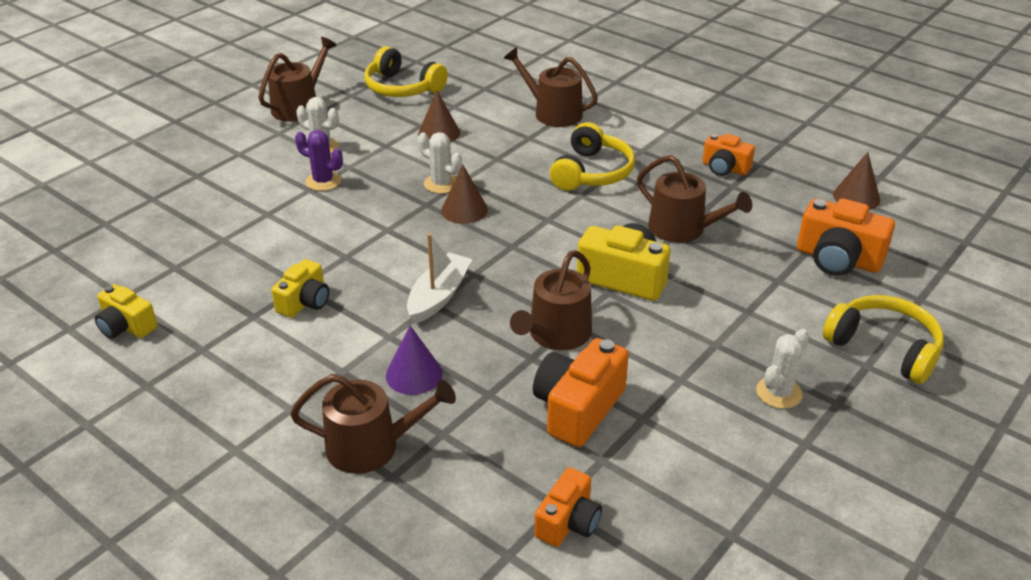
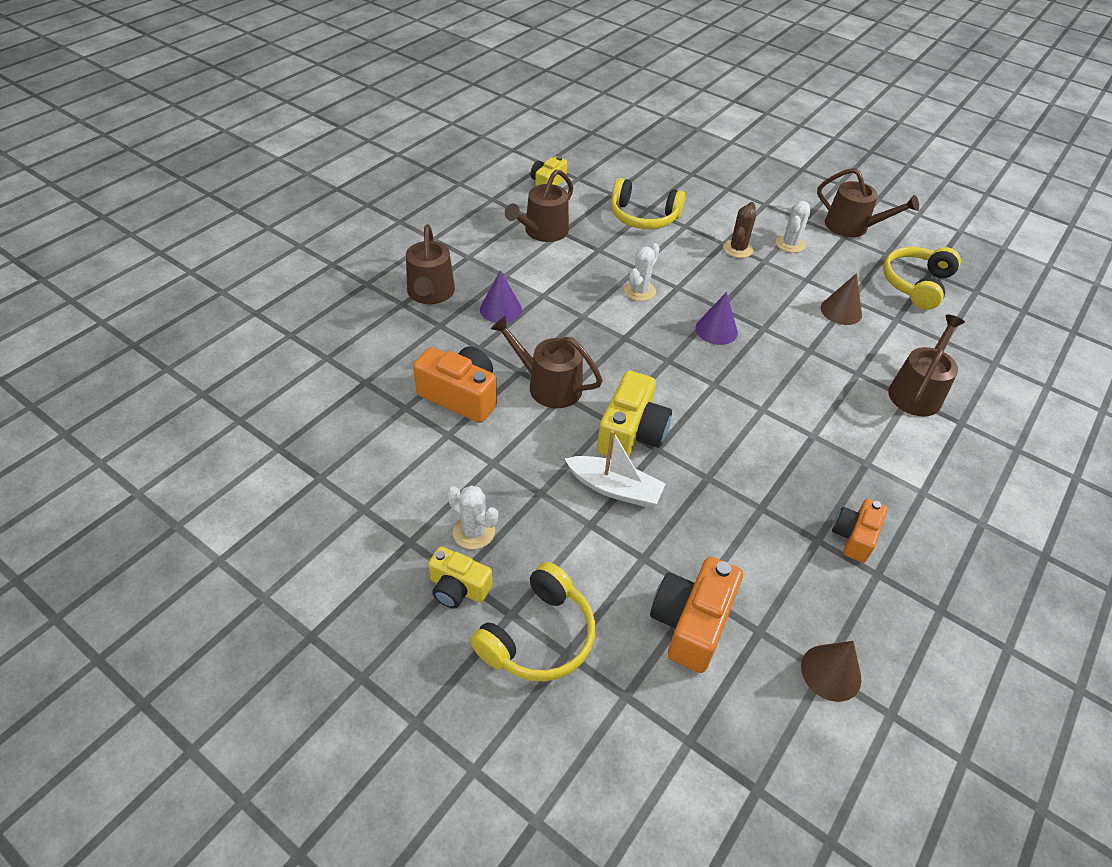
camera: 85 degrees right, 10 degrees up
(305, 302) = (579, 253): yellow camera -> yellow camera (458, 588)
(323, 181) = (738, 249): purple cactus -> brown cactus
(439, 296) = (593, 318): white boat -> white boat (615, 488)
(441, 184) = (754, 315): white cactus -> white cactus (639, 291)
(464, 210) = (716, 330): brown cone -> purple cone
(568, 522) = (348, 387): orange camera -> none
(592, 172) = (806, 419): yellow headphones -> yellow headphones (643, 217)
(683, 229) = (720, 485): brown watering can -> brown watering can (543, 232)

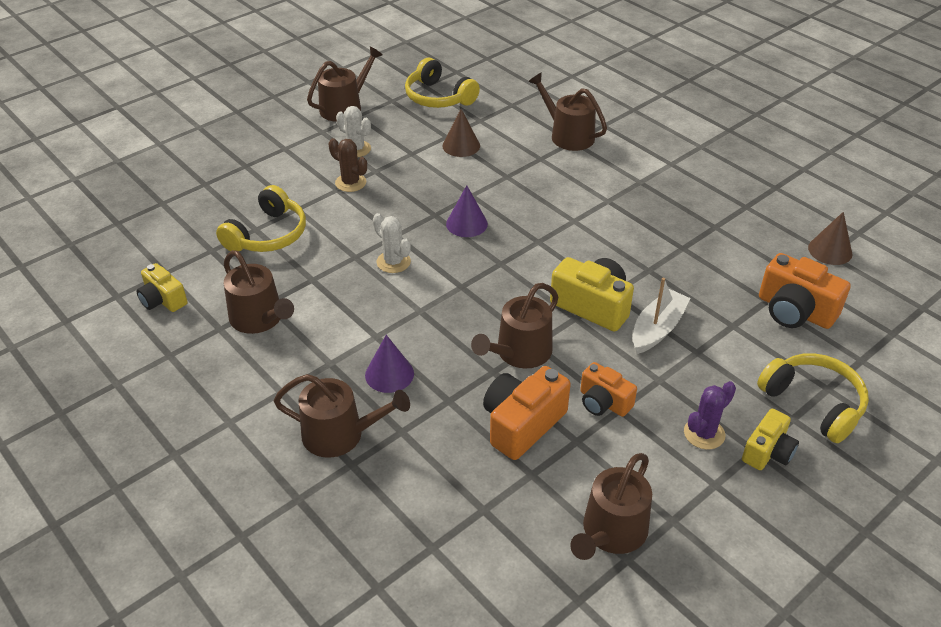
camera: 75 degrees left, 5 degrees down
(347, 465) = (611, 532): none -> brown watering can
(474, 532) = (704, 433): white cactus -> purple cactus
(854, 537) = (713, 208): orange camera -> orange camera (603, 402)

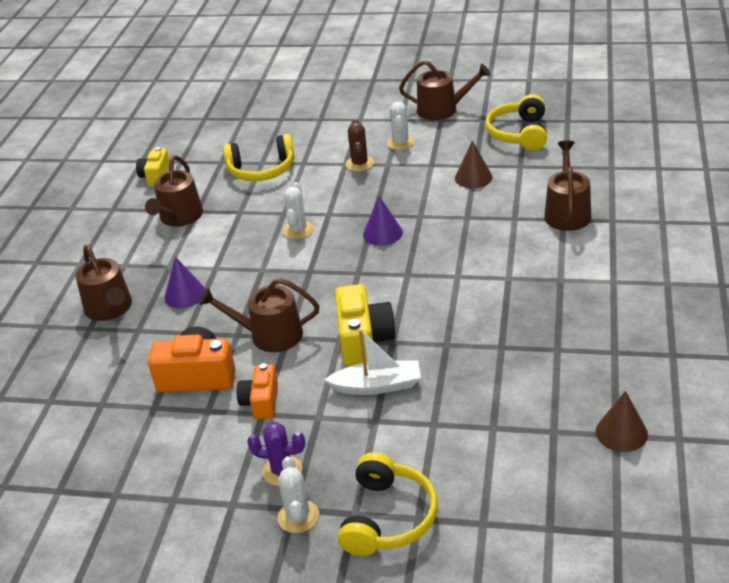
camera: 55 degrees right, 5 degrees down
(611, 532) = (133, 474): brown watering can -> none
(767, 452) = (298, 516): yellow camera -> white cactus
(794, 311) = (500, 450): orange camera -> none

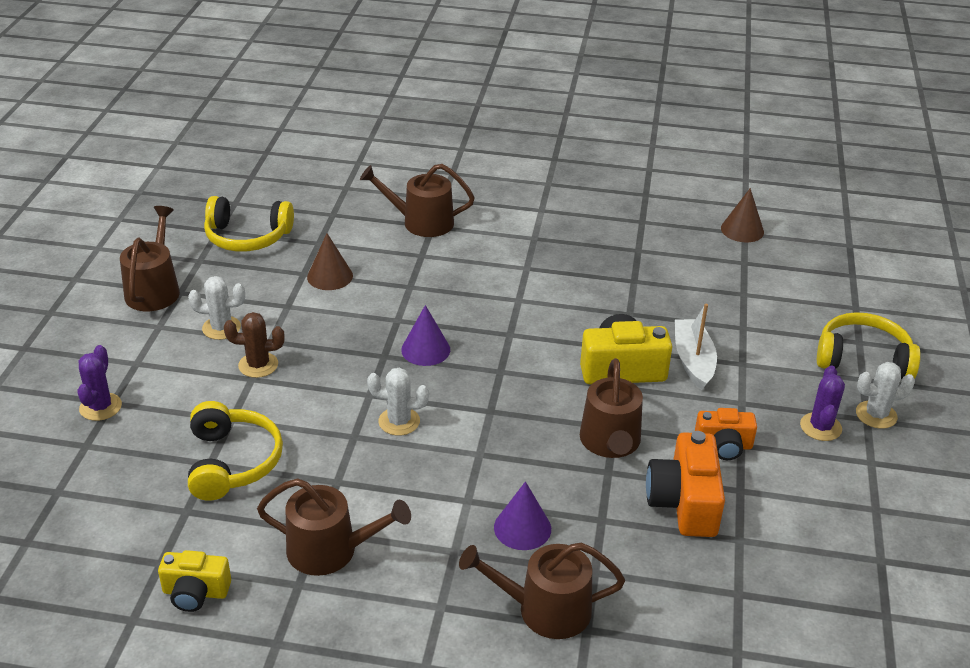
camera: 95 degrees left, 0 degrees up
(110, 308) = (545, 609): brown watering can -> brown watering can turned 150 degrees counterclockwise
(316, 116) = (100, 407): none -> purple cactus

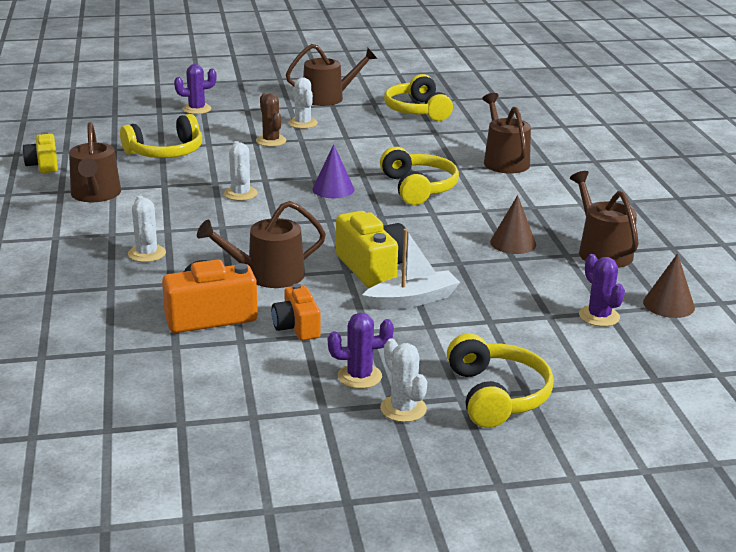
camera: 70 degrees right, 10 degrees down
(330, 276) = (395, 143): brown cone -> brown cone (513, 243)
(455, 292) = (418, 188): none -> yellow headphones
(522, 528) = (147, 254): purple cone -> white cactus
(545, 609) = (64, 273): brown watering can -> brown watering can (601, 251)
(751, 269) = (599, 316): none -> purple cactus

